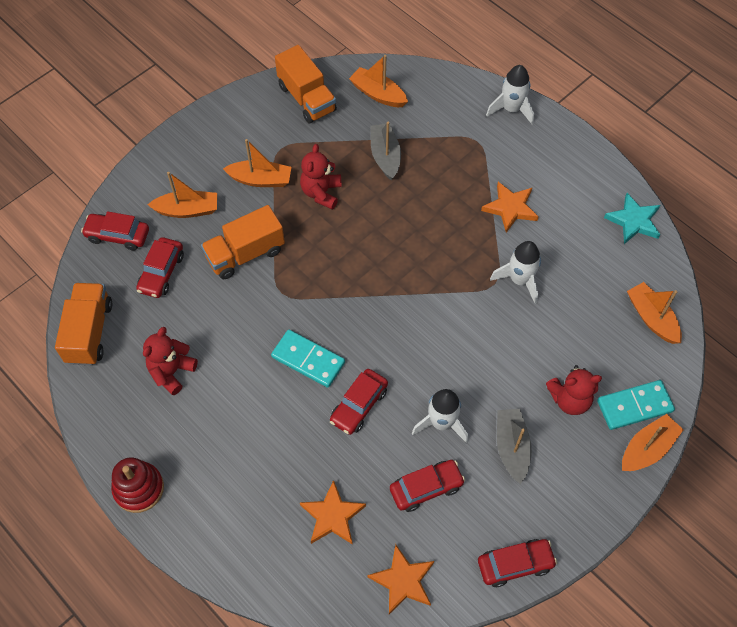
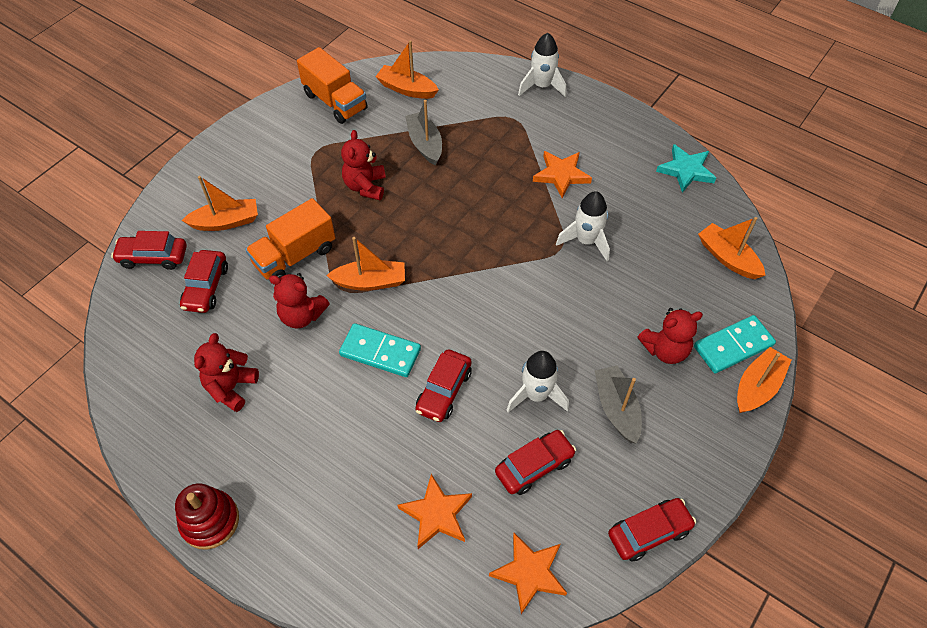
camera: 10 degrees left, 5 degrees down
(89, 332) = (133, 360): orange truck -> none
(243, 313) = (302, 315): none -> red teddy bear
(260, 179) = (299, 182): orange boat -> orange boat (370, 282)

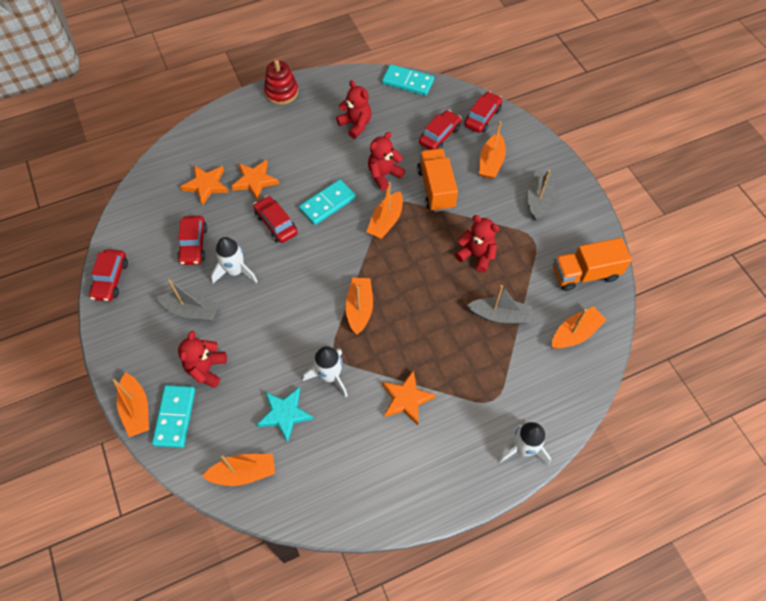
camera: 120 degrees right, 5 degrees up
(119, 365) = (408, 82): none -> turquoise domino
(206, 287) = (439, 136): red car -> red car turned 90 degrees clockwise
(260, 164) = (538, 199): none -> grey boat
(497, 253) = (359, 308): none -> orange boat
(529, 573) = (141, 210): orange star -> orange star (255, 181)
(686, 170) = (349, 508): turquoise star -> turquoise star (285, 414)

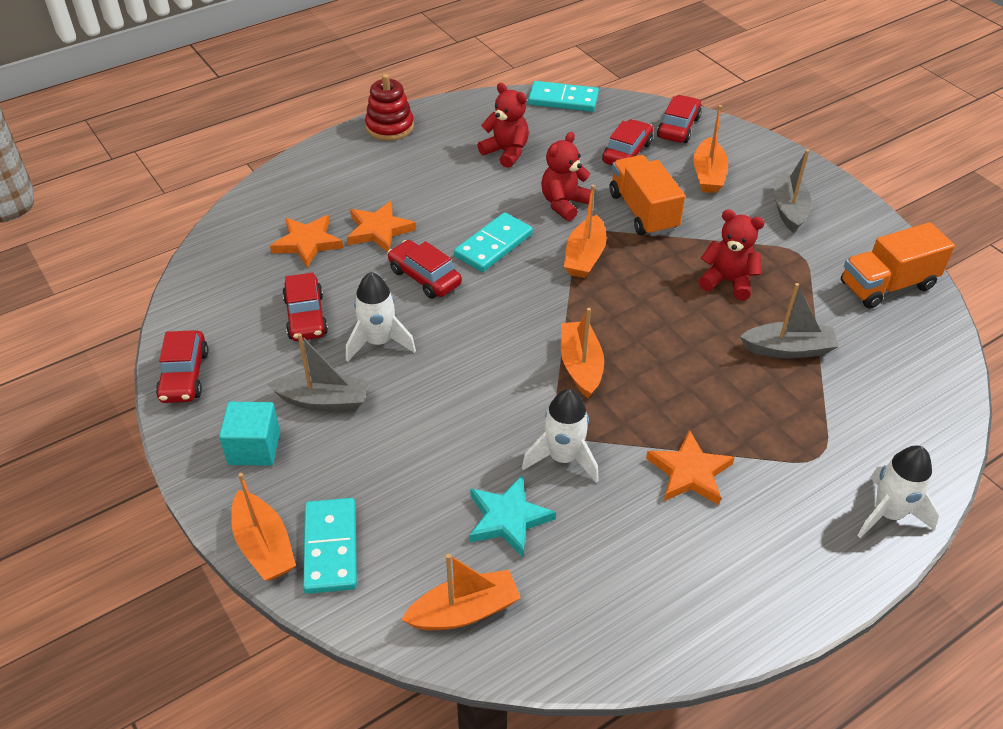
camera: 10 degrees left, 15 degrees down
(143, 339) = (254, 447): none -> turquoise cube
(206, 369) = (366, 474): red teddy bear -> none
(575, 333) = (903, 357): orange boat -> none

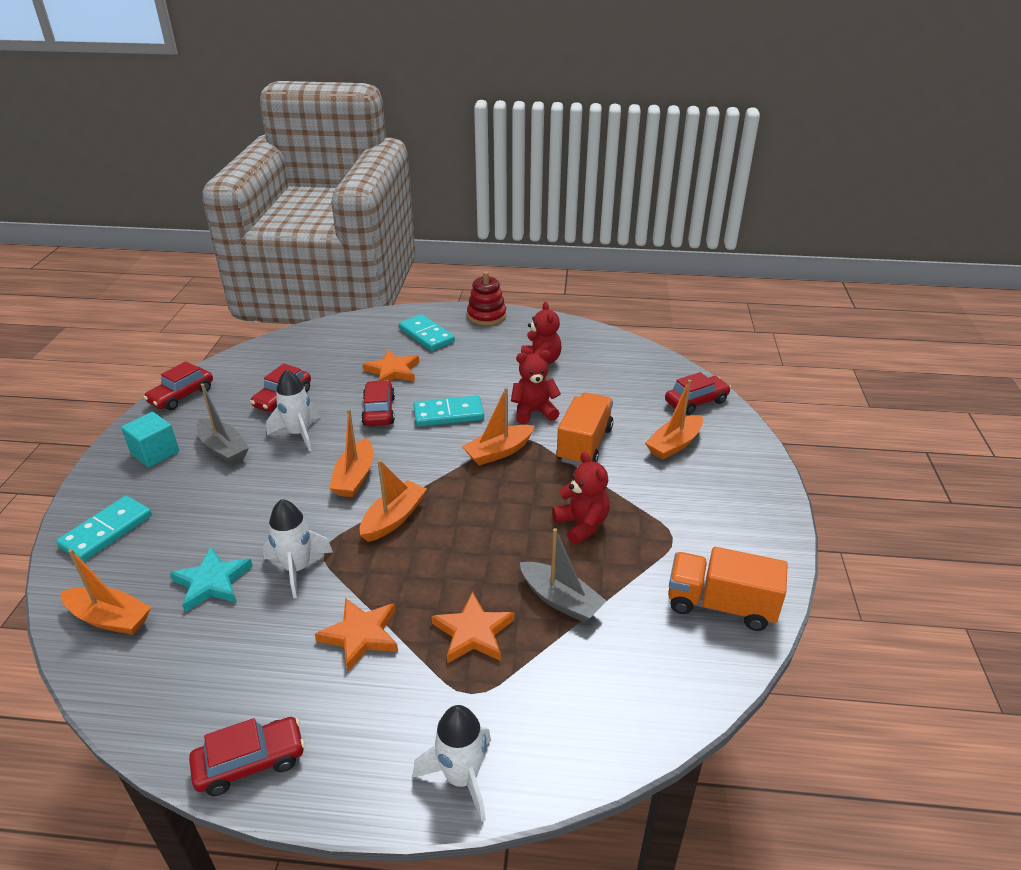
camera: 40 degrees right, 10 degrees down
(264, 546) = (82, 507): orange boat -> orange boat (355, 477)
(307, 243) = (343, 359): orange star -> orange star (473, 632)
(563, 99) = (630, 347): turquoise domino -> turquoise domino (426, 335)
(627, 153) = (629, 401): red car -> red car (250, 762)
(788, 209) = (710, 501): grey boat -> none

